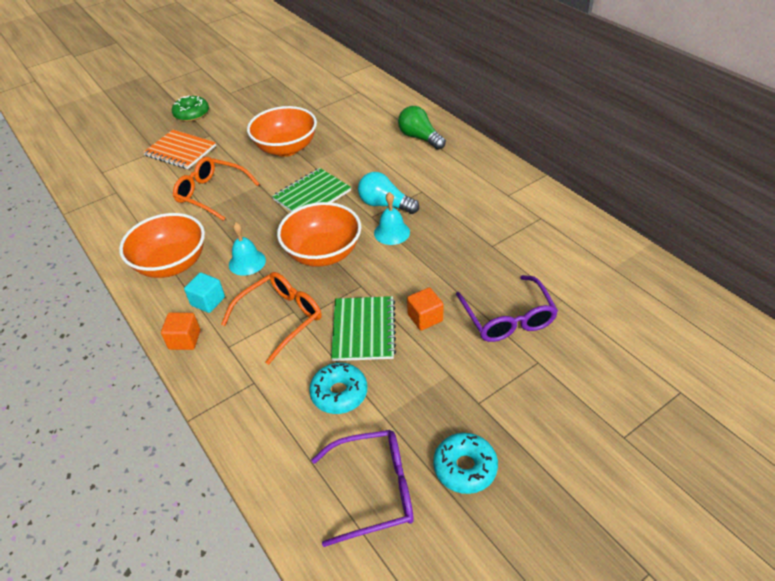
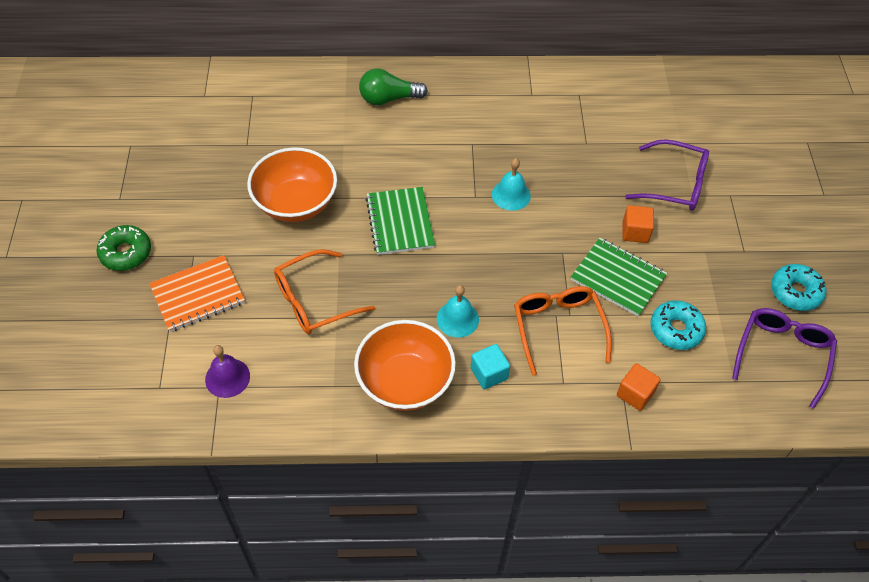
camera: 60 degrees left, 10 degrees up
(125, 191) = (227, 377): none -> purple bell
(184, 340) = (528, 413): orange cube -> orange cube (635, 394)
(323, 253) = (496, 256): orange bowl -> none
(385, 205) = (467, 178): turquoise light bulb -> none

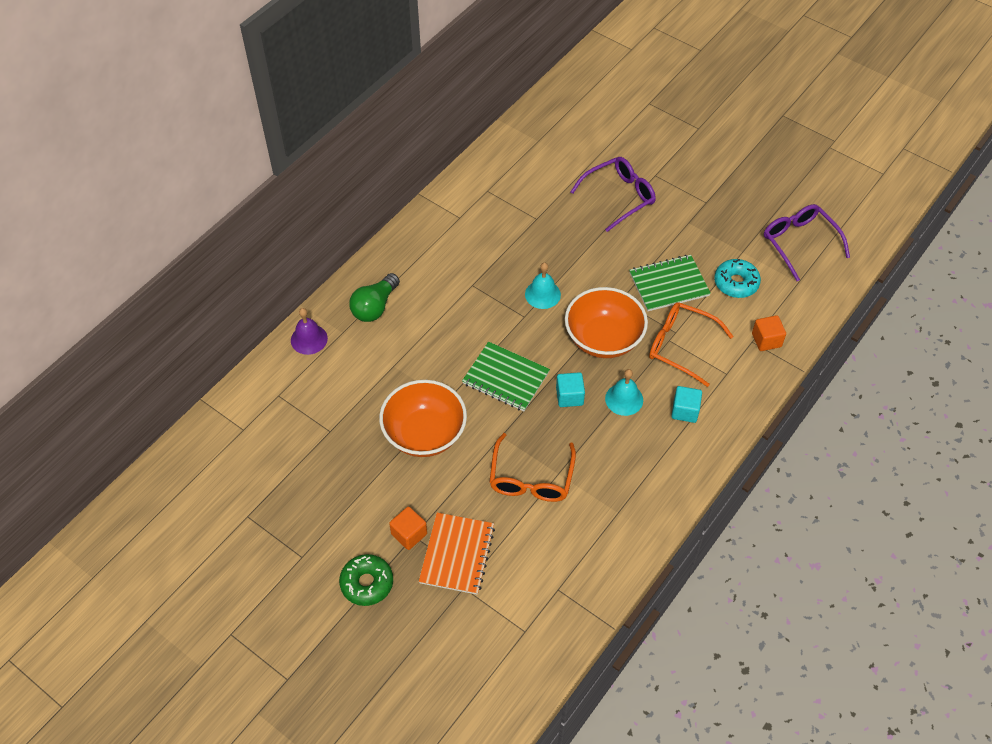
camera: 50 degrees left, 0 degrees up
(227, 377) = (554, 578): purple bell -> purple bell (309, 339)
(405, 382) = (651, 465): orange bowl -> orange bowl (603, 339)
(423, 277) = (569, 396): none -> turquoise cube
(635, 232) = (639, 247): orange cube -> orange cube (409, 534)
(795, 292) = (759, 201): turquoise donut -> none

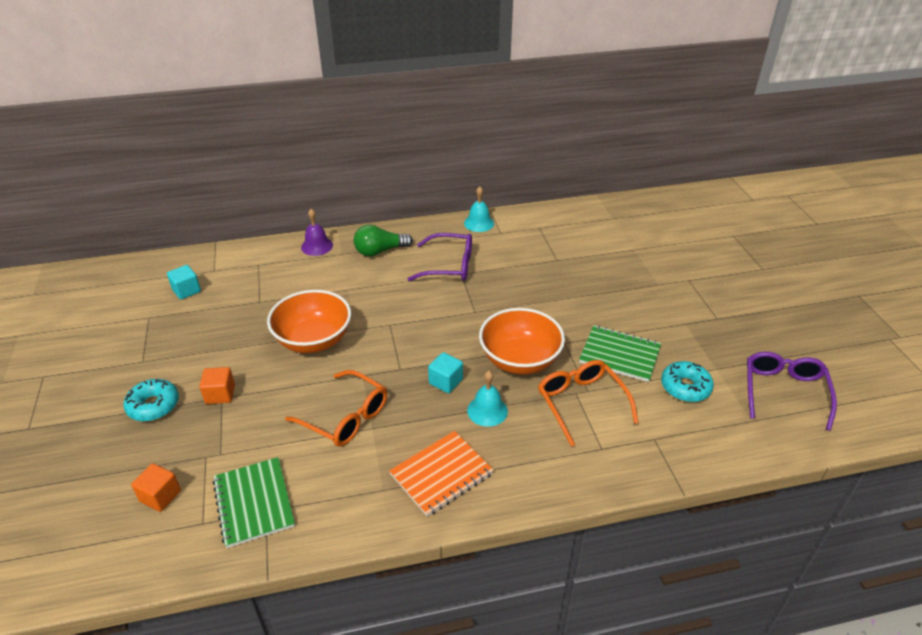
camera: 40 degrees right, 15 degrees down
(367, 583) = (153, 405): green donut -> turquoise donut
(457, 554) = (231, 431): orange notebook -> orange notebook (441, 474)
(505, 378) = (413, 341): green notebook -> green notebook (254, 503)
(531, 479) = (346, 418): orange glasses -> orange glasses turned 105 degrees counterclockwise
(542, 294) = (506, 306): turquoise bell -> turquoise bell (479, 223)
(620, 196) = (642, 278): purple glasses -> purple glasses (450, 266)
(685, 411) = (530, 452): turquoise cube -> turquoise cube (186, 290)
(766, 340) = (670, 446): orange cube -> orange cube (160, 496)

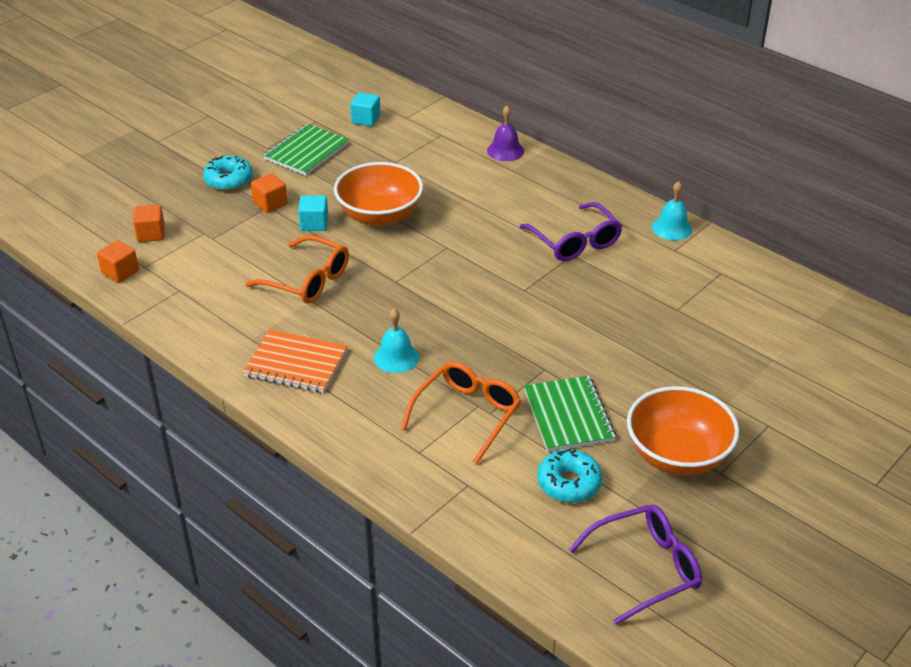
camera: 55 degrees right, 0 degrees up
(189, 547) = (120, 272): none -> orange cube
(254, 503) = (182, 280): green notebook -> green notebook (306, 151)
(346, 418) = (308, 281): orange glasses -> orange glasses turned 60 degrees counterclockwise
(380, 251) = (544, 189): green light bulb -> none
(445, 381) = (407, 315): turquoise cube -> turquoise cube (314, 224)
(520, 360) = (485, 349): orange bowl -> orange bowl (677, 455)

